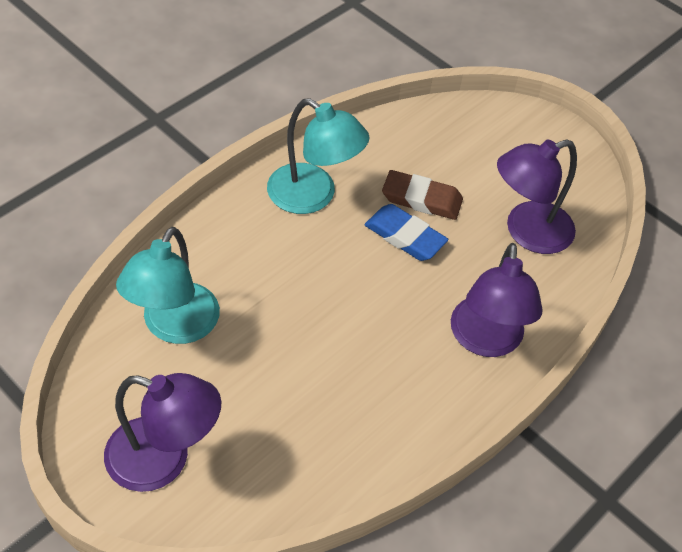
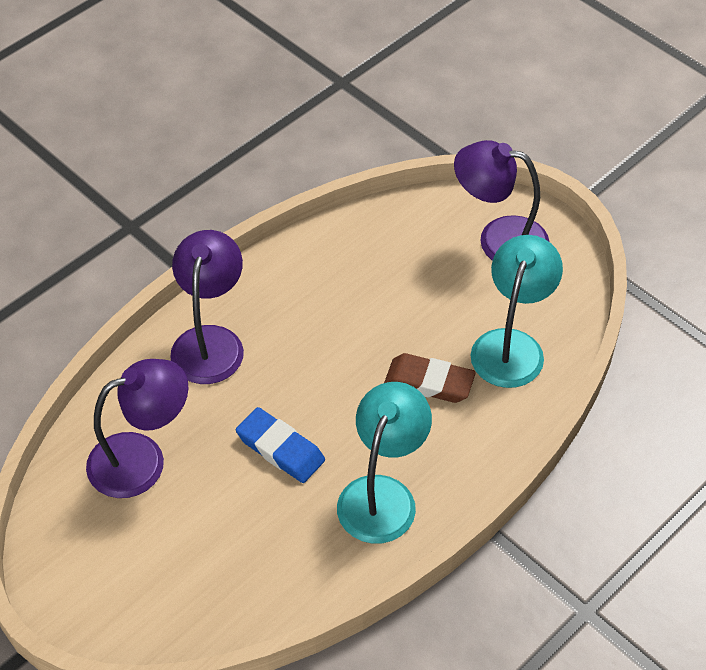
camera: 175 degrees left, 0 degrees up
(313, 196) = (382, 494): turquoise lamp -> turquoise lamp turned 75 degrees clockwise
(421, 199) = (256, 497): brown eraser -> brown eraser (429, 382)

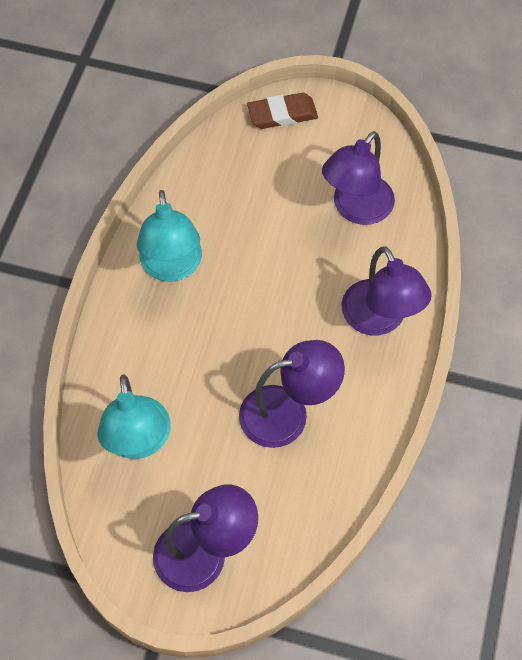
camera: 150 degrees right, 10 degrees up
(280, 449) = (266, 264): blue eraser -> none
(357, 305) = (288, 413): none -> purple lamp
(429, 382) = (188, 373): brown eraser -> brown eraser (282, 114)

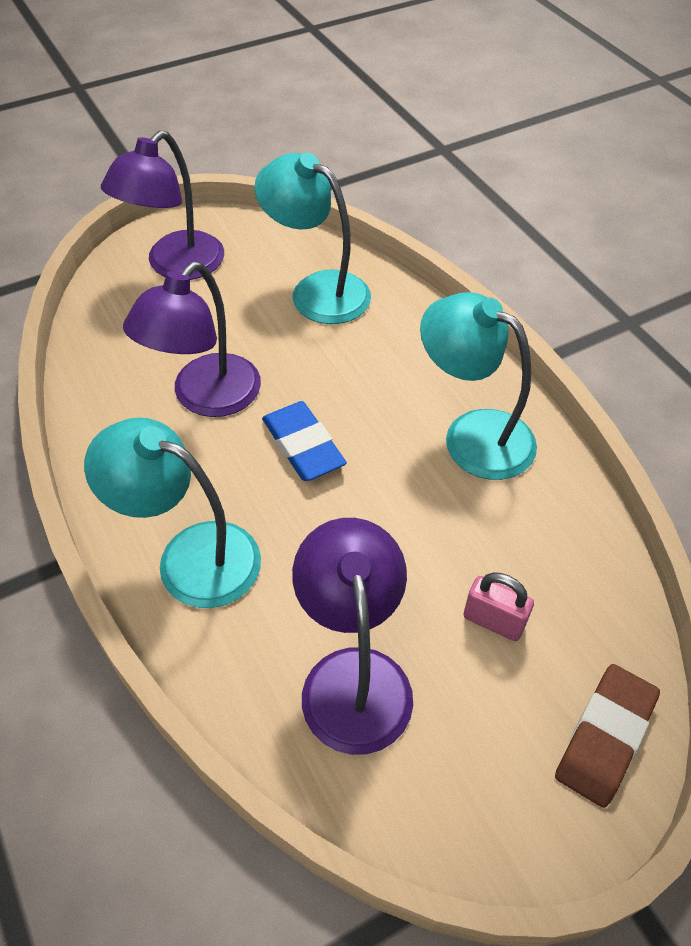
camera: 135 degrees right, 10 degrees down
(265, 335) = (303, 446): none -> blue eraser
(273, 182) = (493, 621): none -> pink padlock
(379, 320) = (190, 556): purple lamp -> turquoise lamp

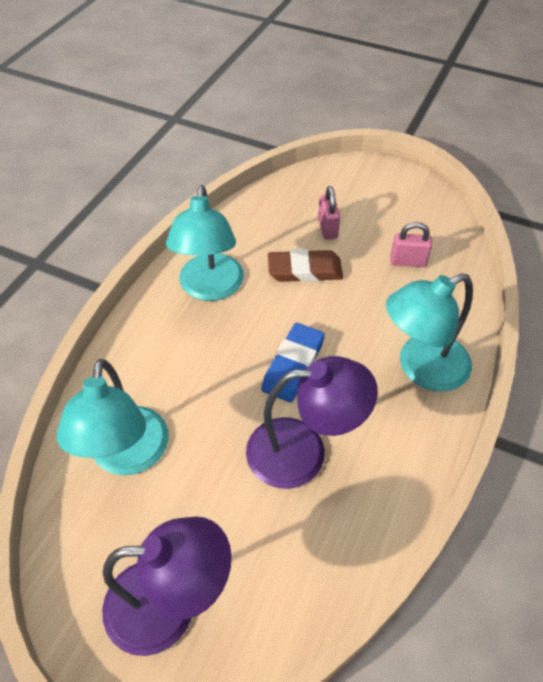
camera: 125 degrees left, 0 degrees up
(190, 556) = (421, 368): turquoise lamp -> turquoise lamp turned 75 degrees clockwise
(353, 675) = (408, 261): purple lamp -> pink padlock
(605, 737) = (346, 176): brown eraser -> brown eraser (305, 270)

